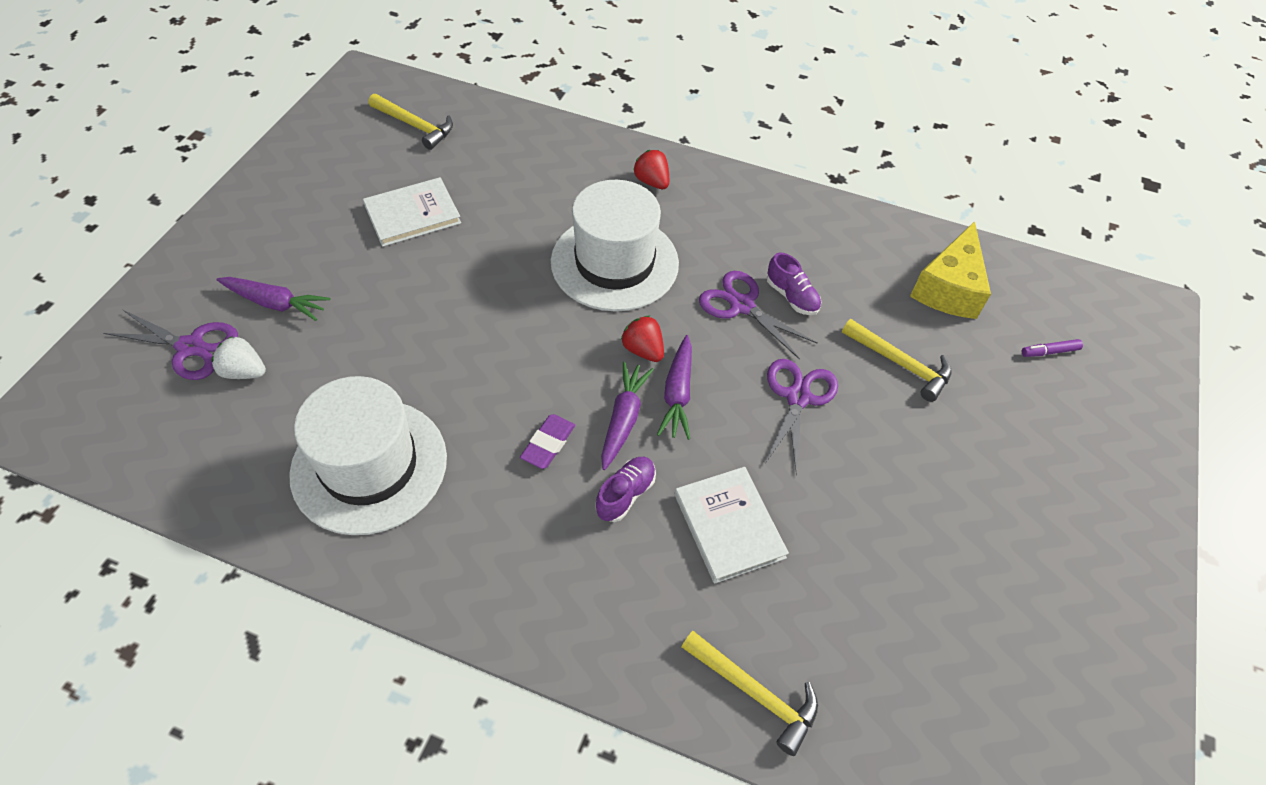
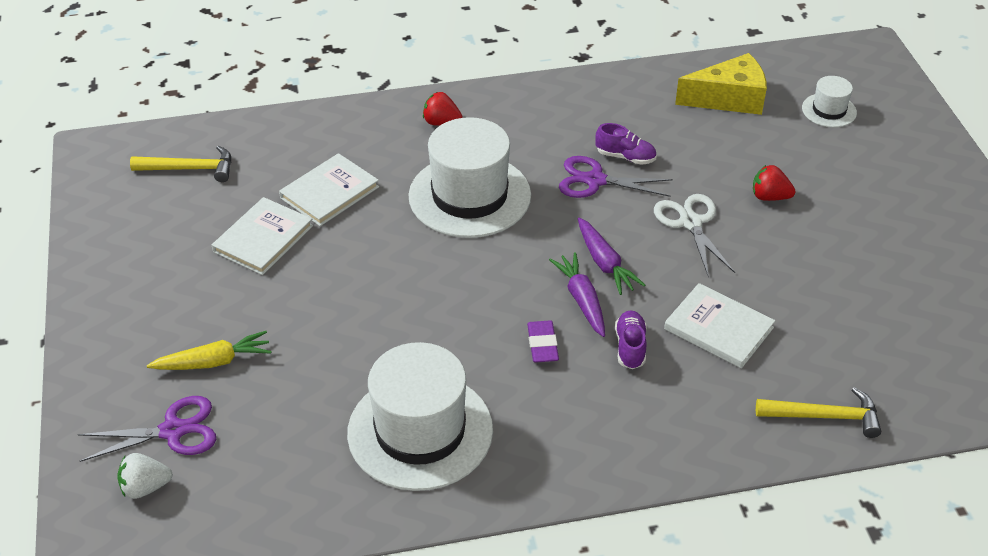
camera: 30 degrees left, 10 degrees down
(244, 372) = (242, 423): white strawberry -> white strawberry (145, 487)
(275, 303) = (213, 362): purple carrot -> yellow carrot
(501, 200) = (329, 192): none -> white book
(643, 350) = (551, 246): red strawberry -> red strawberry (769, 197)
(798, 397) = (690, 223): purple scissors -> white scissors
(900, 364) = (740, 166): yellow hammer -> none
(948, 288) = (729, 99): yellow cheese -> yellow cheese turned 90 degrees counterclockwise
(1049, 352) = (829, 110): purple marker -> white hat

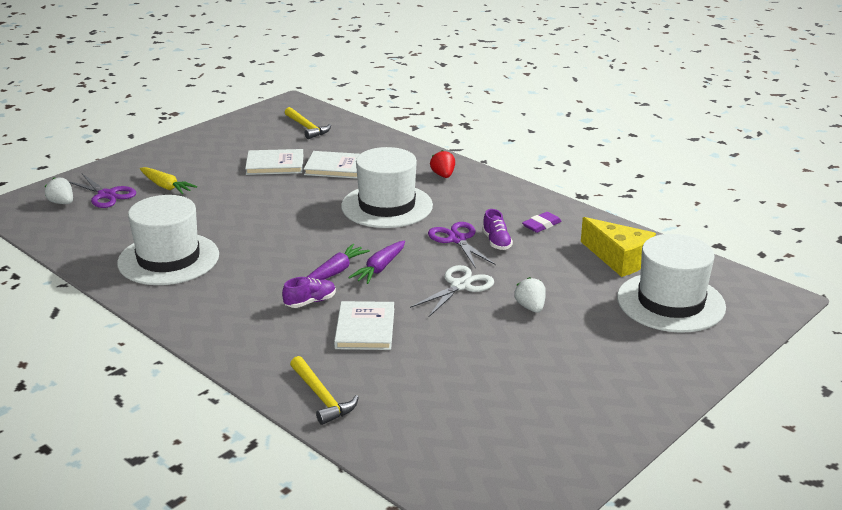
camera: 55 degrees right, 15 degrees down
(542, 344) = (280, 272): purple eraser -> purple eraser (541, 225)
(769, 197) = (530, 307): red strawberry -> white strawberry
(829, 110) = (670, 302): white hat -> white hat, size x2.11

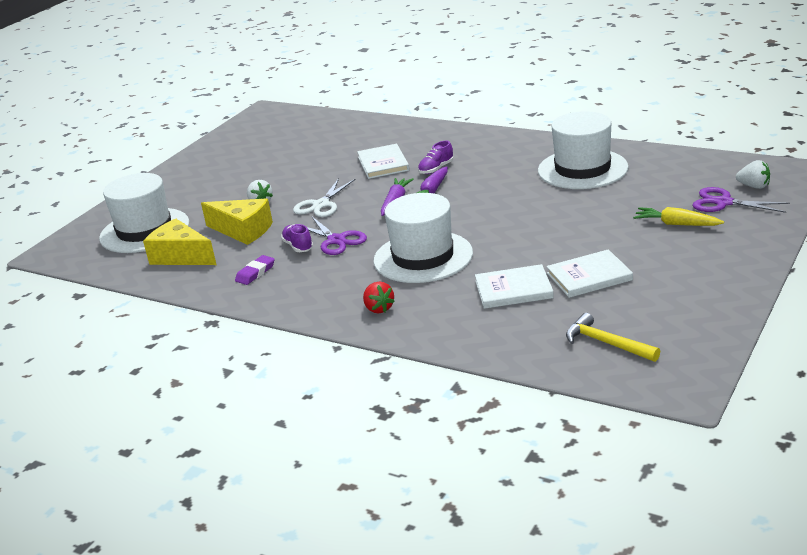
camera: 170 degrees right, 0 degrees up
(322, 397) = (389, 128): yellow hammer -> none
(552, 274) = (243, 231): none -> yellow cheese

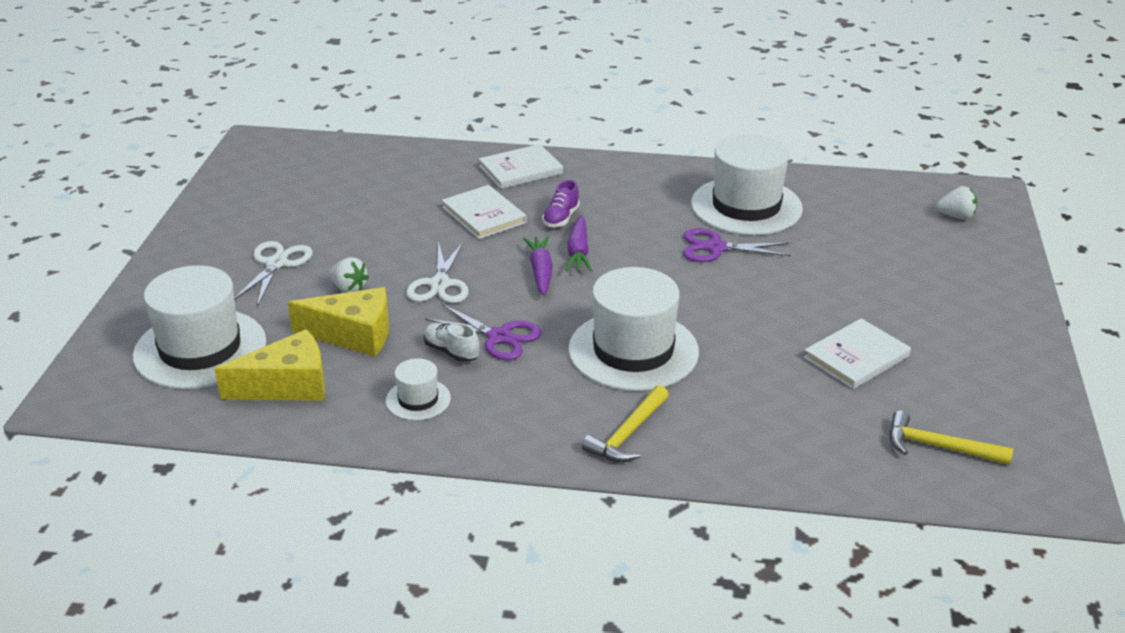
camera: 25 degrees left, 5 degrees up
(181, 256) = (287, 385): yellow cheese -> yellow cheese turned 150 degrees clockwise
(226, 185) = (276, 264): none -> white scissors
(255, 273) = (418, 399): purple eraser -> white hat
(298, 246) = (451, 352): purple shoe -> white shoe
(378, 308) = (627, 434): red strawberry -> yellow hammer
(513, 290) = (779, 386): white book -> white book (520, 170)
(676, 224) = (906, 274): yellow carrot -> none
(723, 202) = (938, 241): purple scissors -> purple scissors (715, 248)

